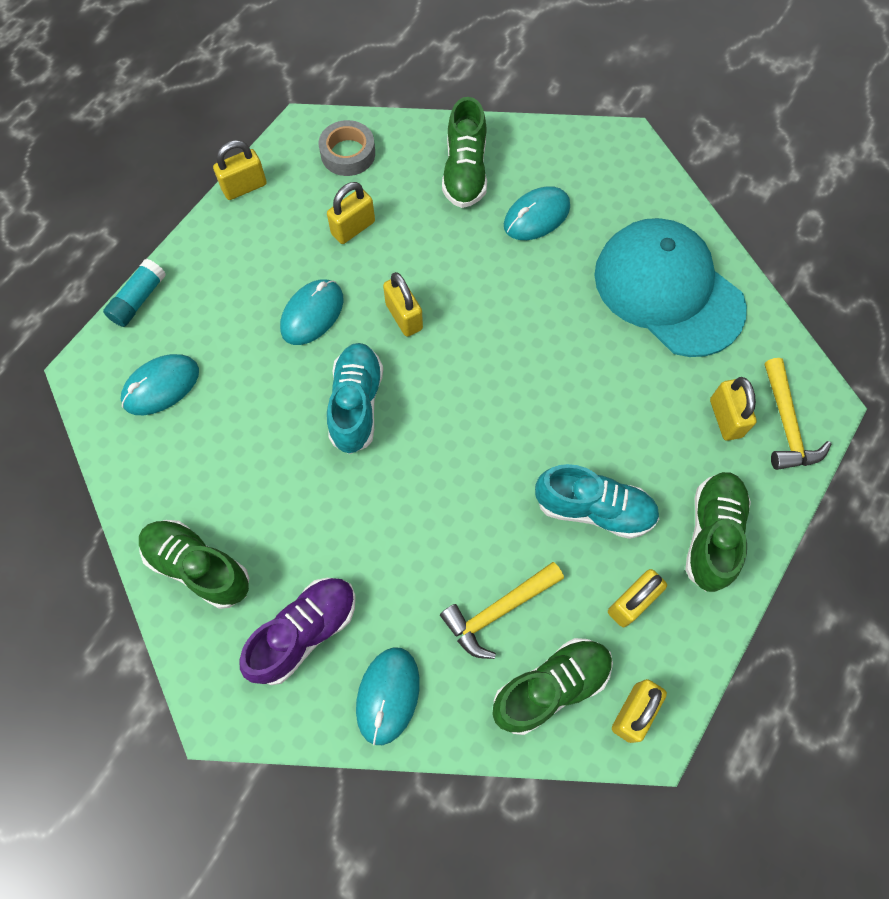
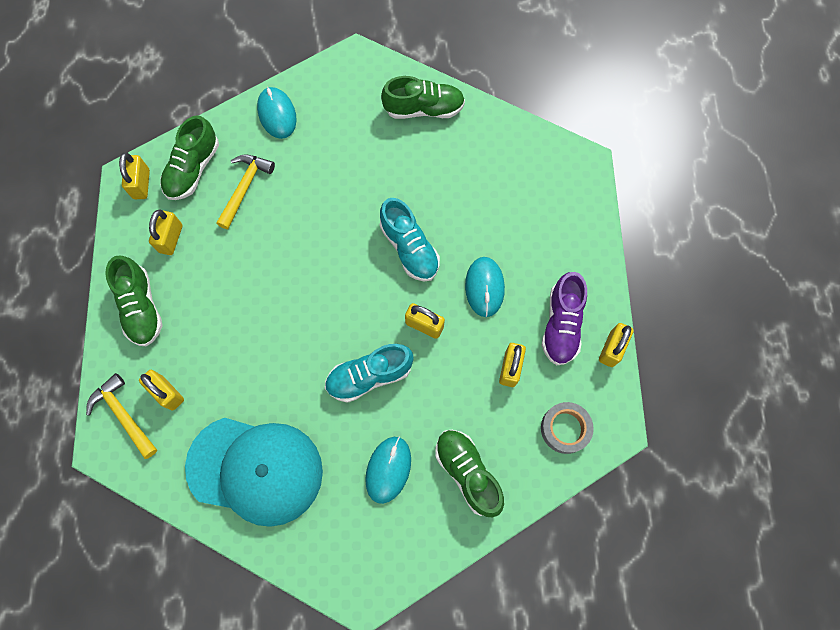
camera: 145 degrees right, 5 degrees up
(139, 300) = (599, 224): turquoise glue stick -> none
(161, 386) = (534, 183): turquoise mouse -> none
(304, 632) = (342, 115): purple shoe -> purple shoe (561, 325)
(593, 509) = (222, 278): turquoise shoe -> turquoise shoe (369, 376)

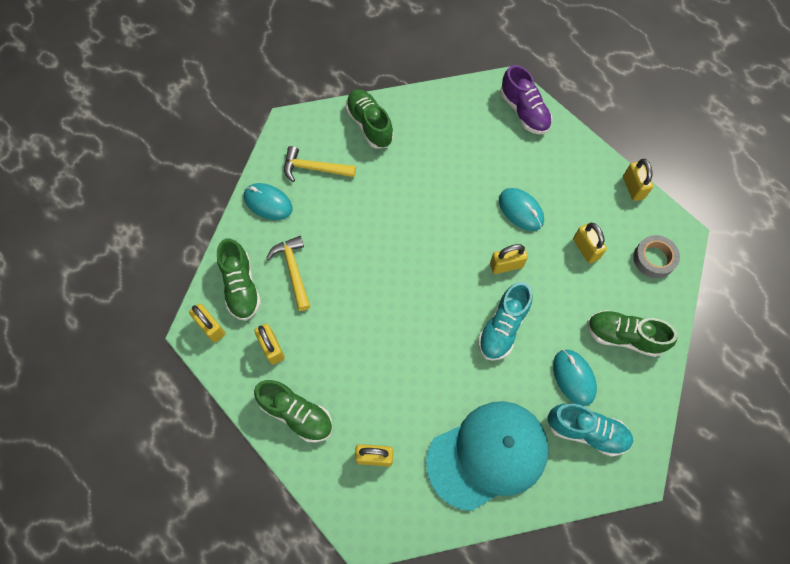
camera: 40 degrees left, 5 degrees down
(123, 415) = (357, 500): yellow hammer -> yellow hammer (314, 168)
(409, 248) = (448, 223): turquoise shoe -> turquoise shoe (586, 431)
(424, 109) = (369, 125): green shoe -> green shoe turned 75 degrees counterclockwise
(561, 325) = (590, 196): purple shoe -> purple shoe (524, 111)

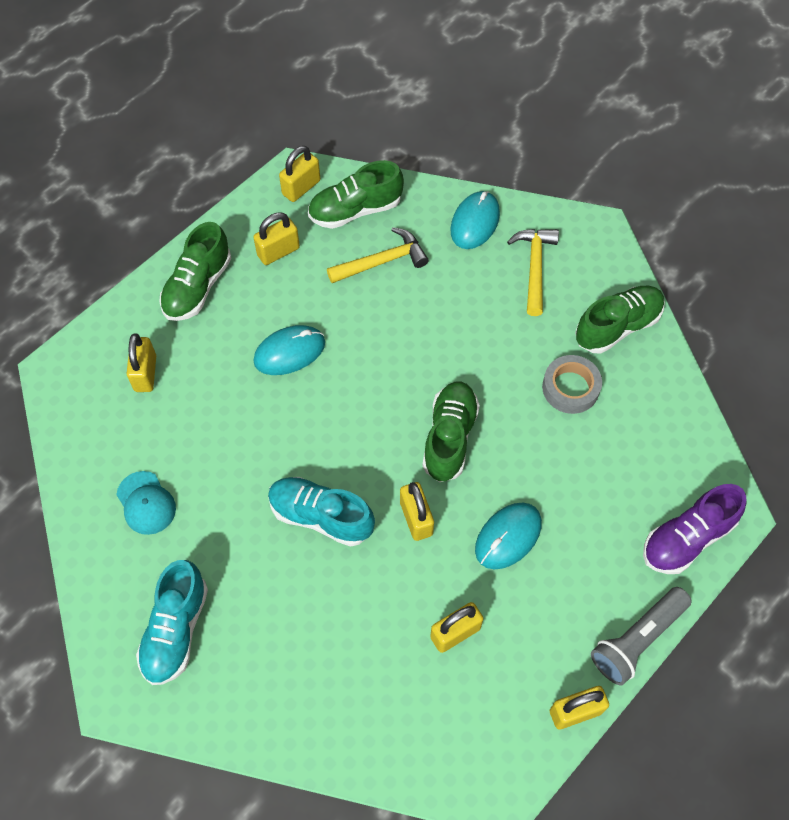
camera: 85 degrees right, 5 degrees down
(488, 455) = (146, 503): turquoise cap -> turquoise cap, size x0.42
(574, 377) = (252, 613): turquoise mouse -> turquoise mouse (289, 352)
(588, 148) = (637, 640): none -> grey flashlight
(624, 336) = (317, 687): green shoe -> green shoe (449, 437)
(654, 259) = (450, 740): grey tape -> grey tape (570, 388)

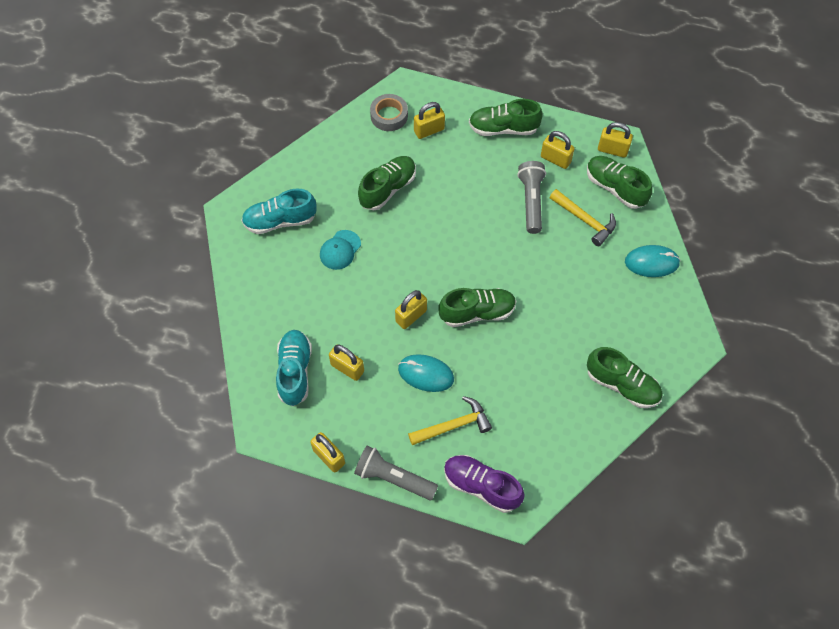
camera: 65 degrees right, 0 degrees up
(146, 503) = (347, 170): turquoise cap -> turquoise cap (340, 250)
(207, 464) = (388, 189): none -> green shoe
(289, 352) = (486, 198): turquoise mouse -> none
(321, 516) = (385, 263): turquoise shoe -> turquoise shoe (295, 372)
(323, 305) = (531, 201): none -> grey flashlight
(534, 267) = (638, 314): yellow hammer -> yellow hammer (453, 425)
(570, 388) = (555, 372): grey tape -> grey tape (389, 116)

